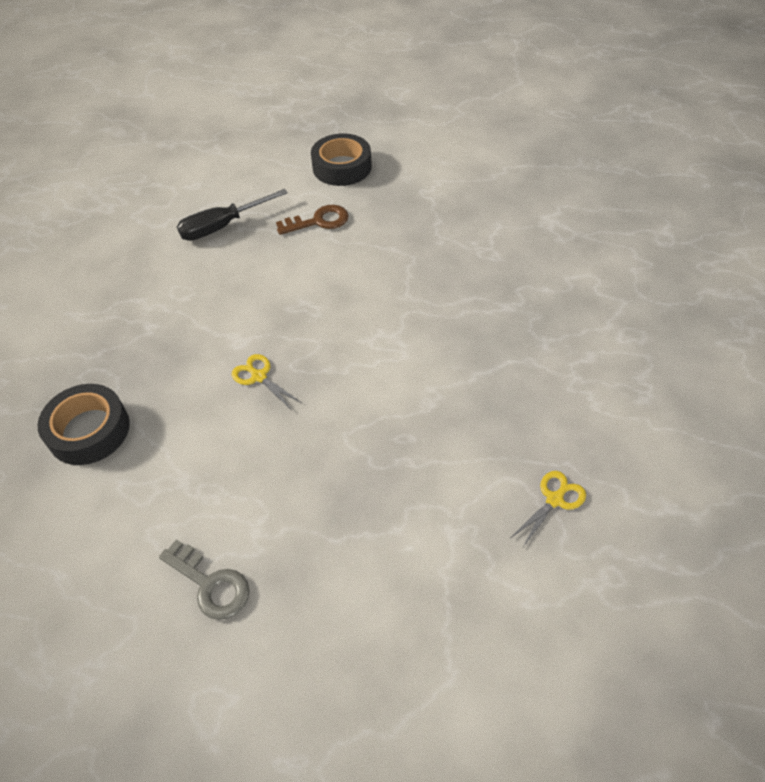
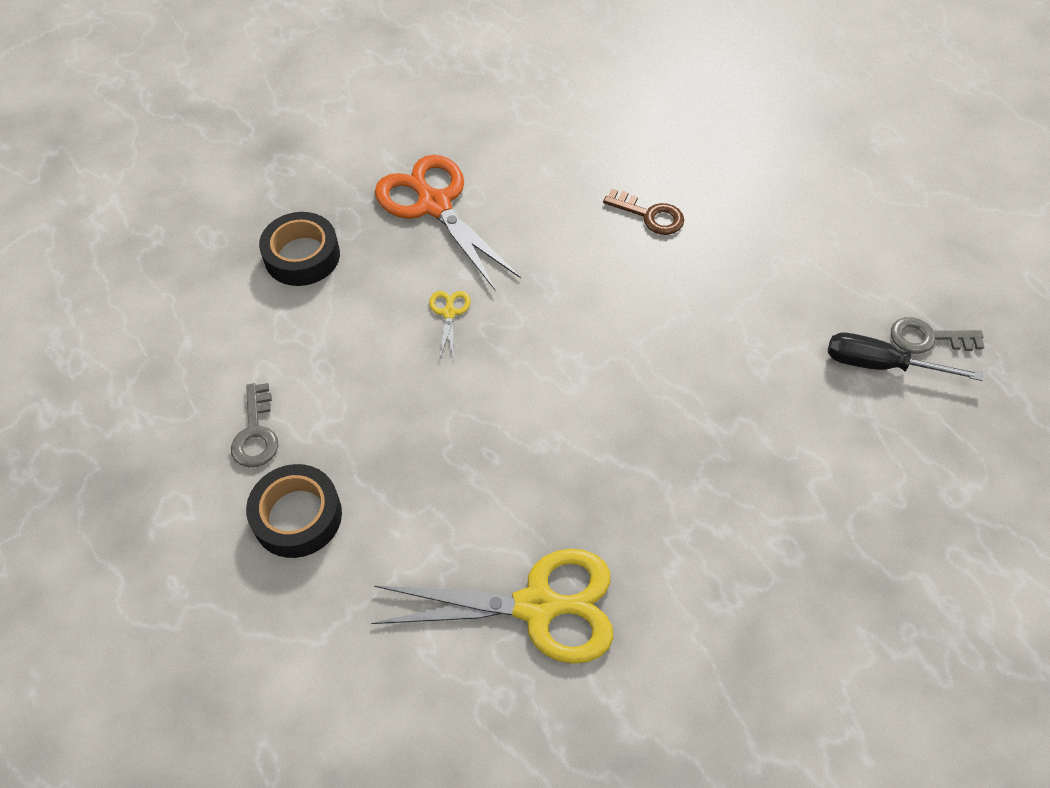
camera: 45 degrees right, 5 degrees up
(158, 319) = (434, 205): none -> orange scissors
(222, 226) = (568, 160): black screwdriver -> black screwdriver (880, 365)
(342, 167) = (734, 177): black tape -> black tape (297, 516)
(551, 175) = (927, 338): none -> grey key
(554, 499) = (537, 606): yellow scissors -> yellow scissors, size x2.38

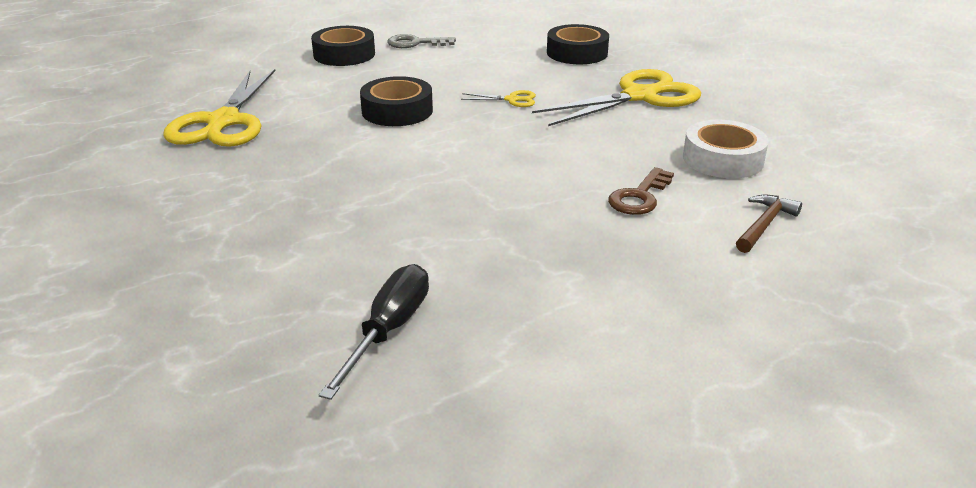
camera: 95 degrees right, 25 degrees down
(434, 205) = (639, 96): orange scissors -> yellow scissors
(488, 420) = (397, 111): none -> black tape
(571, 157) = (723, 159): none -> white tape
(679, 146) = (764, 225): none -> brown hammer
(927, 338) = (421, 383): grey key -> none

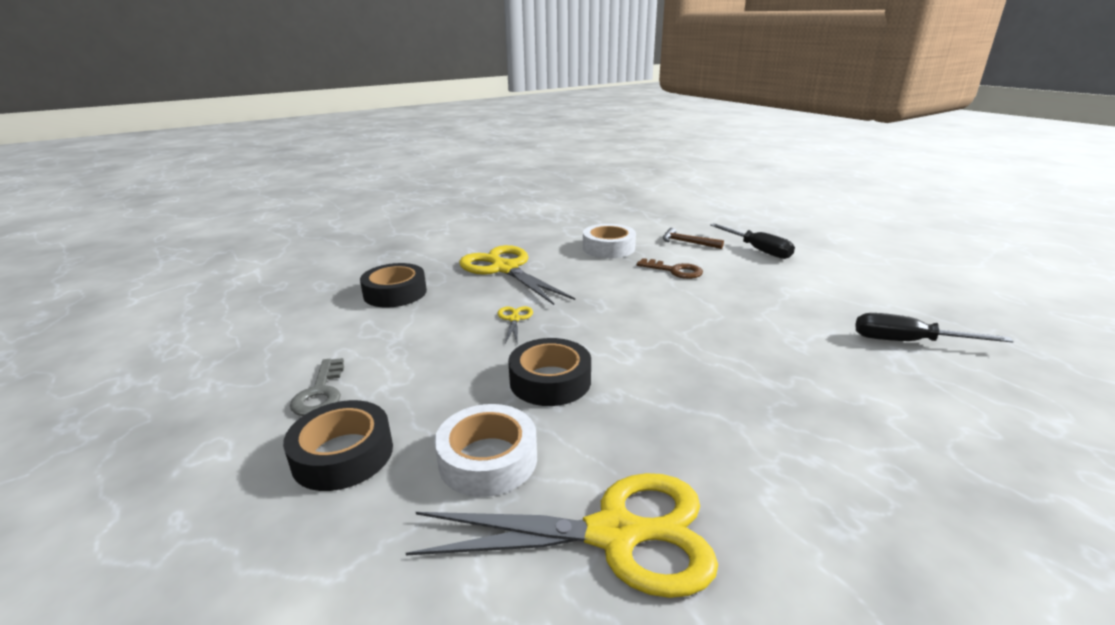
camera: 95 degrees left, 5 degrees down
(314, 90) = (488, 459): none -> white tape
(743, 288) = (757, 250): none -> black screwdriver

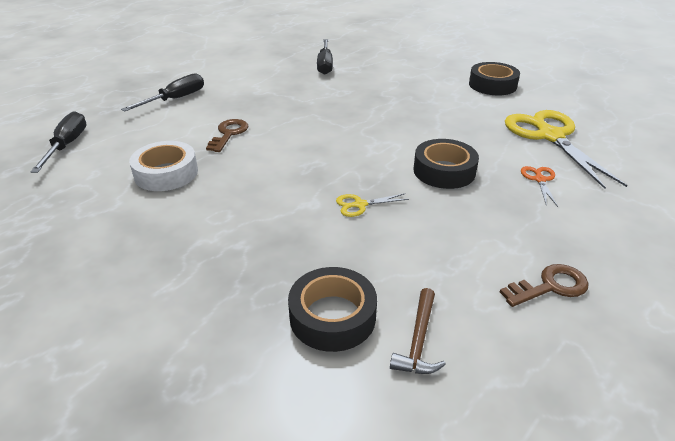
camera: 105 degrees left, 10 degrees up
(320, 393) = (550, 286): grey key -> brown key
(343, 454) = (594, 240): black tape -> black tape (492, 85)
(488, 459) = (539, 179): white tape -> orange scissors
(505, 269) = (237, 237): yellow scissors -> none
(664, 219) = (67, 145): none -> black screwdriver
(687, 242) = (153, 130): brown hammer -> brown hammer (419, 340)

